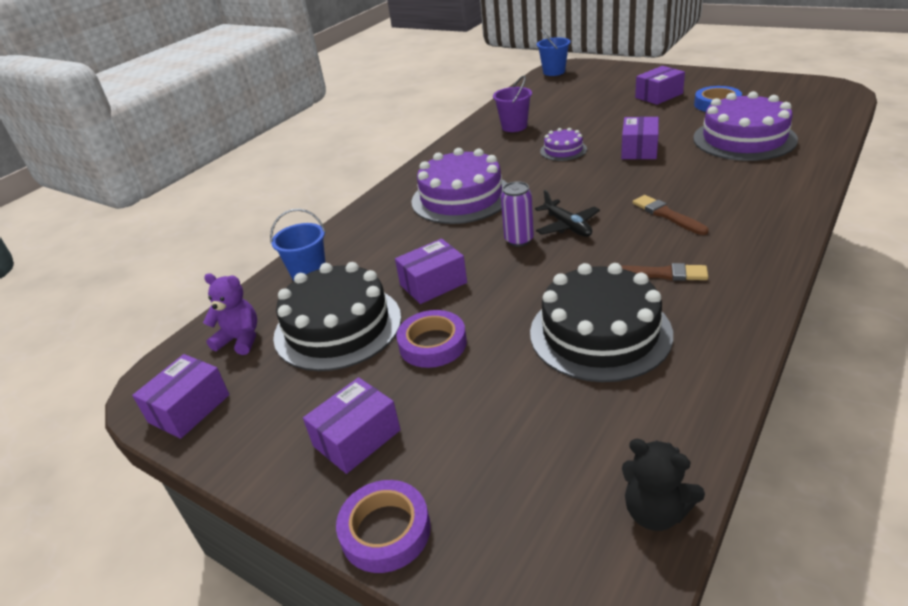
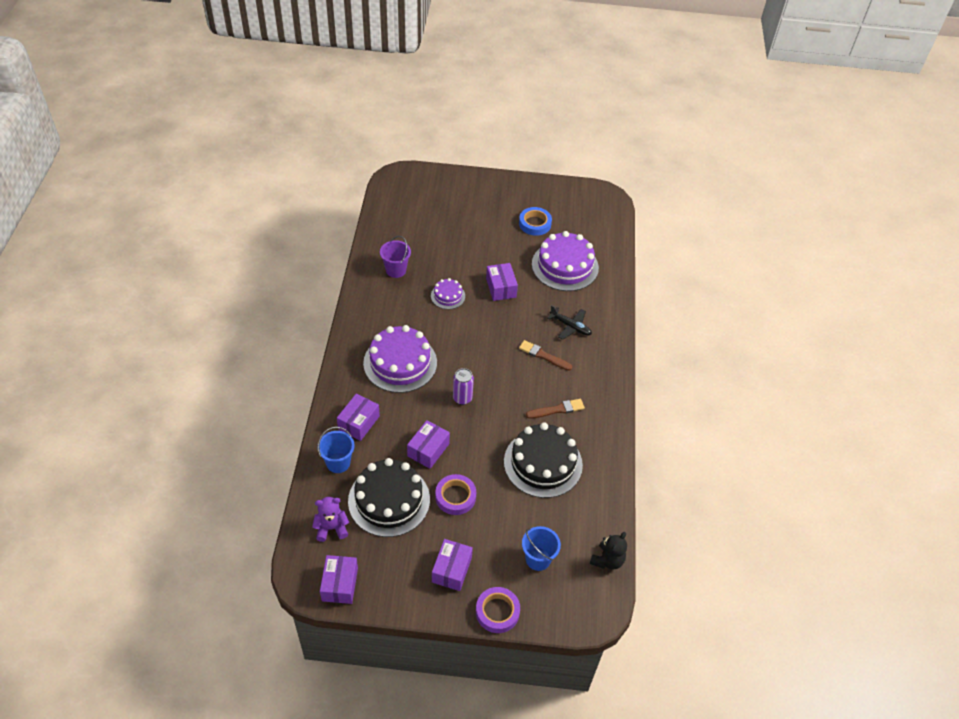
camera: 35 degrees left, 15 degrees up
(554, 72) = (391, 185): blue bucket -> blue bucket (538, 559)
(567, 226) = (487, 378): black plane -> black plane (570, 326)
(655, 512) = (607, 560): black teddy bear -> black teddy bear turned 60 degrees counterclockwise
(658, 95) = (489, 216): purple box -> purple box (359, 422)

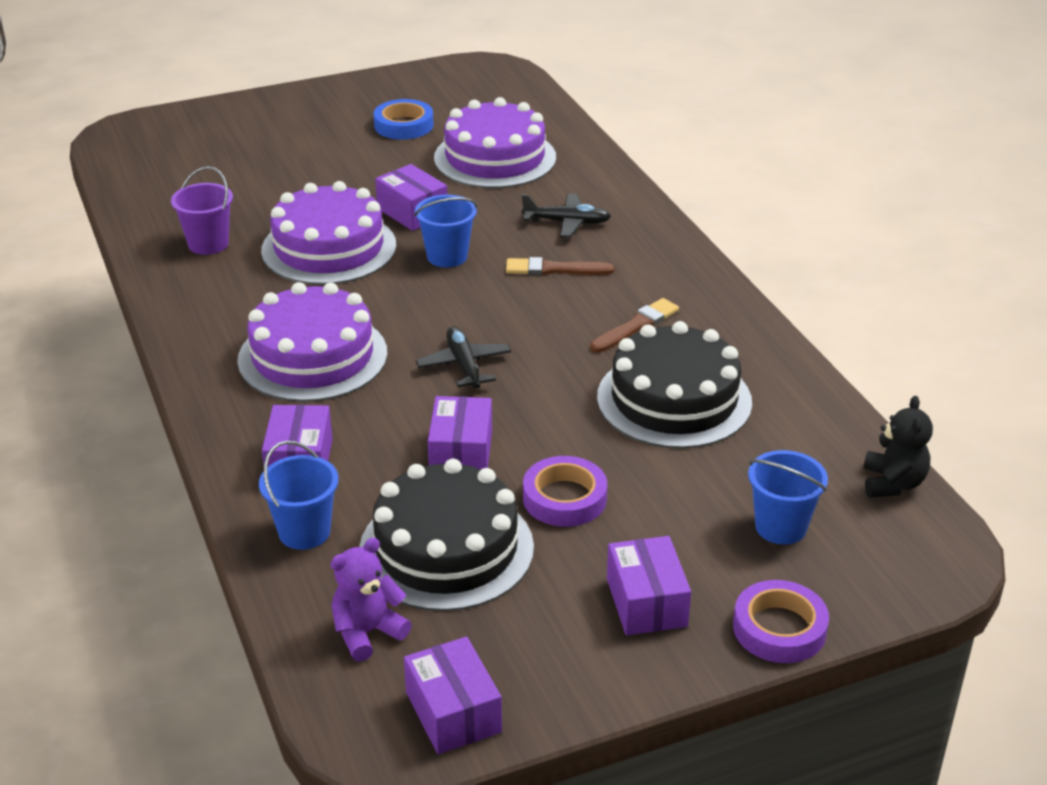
camera: 25 degrees left, 15 degrees down
(448, 296) = (329, 248): purple cake -> purple cake, size x2.00
(462, 398) = (464, 365): purple can -> black plane
(498, 325) = (447, 256): none -> blue bucket

